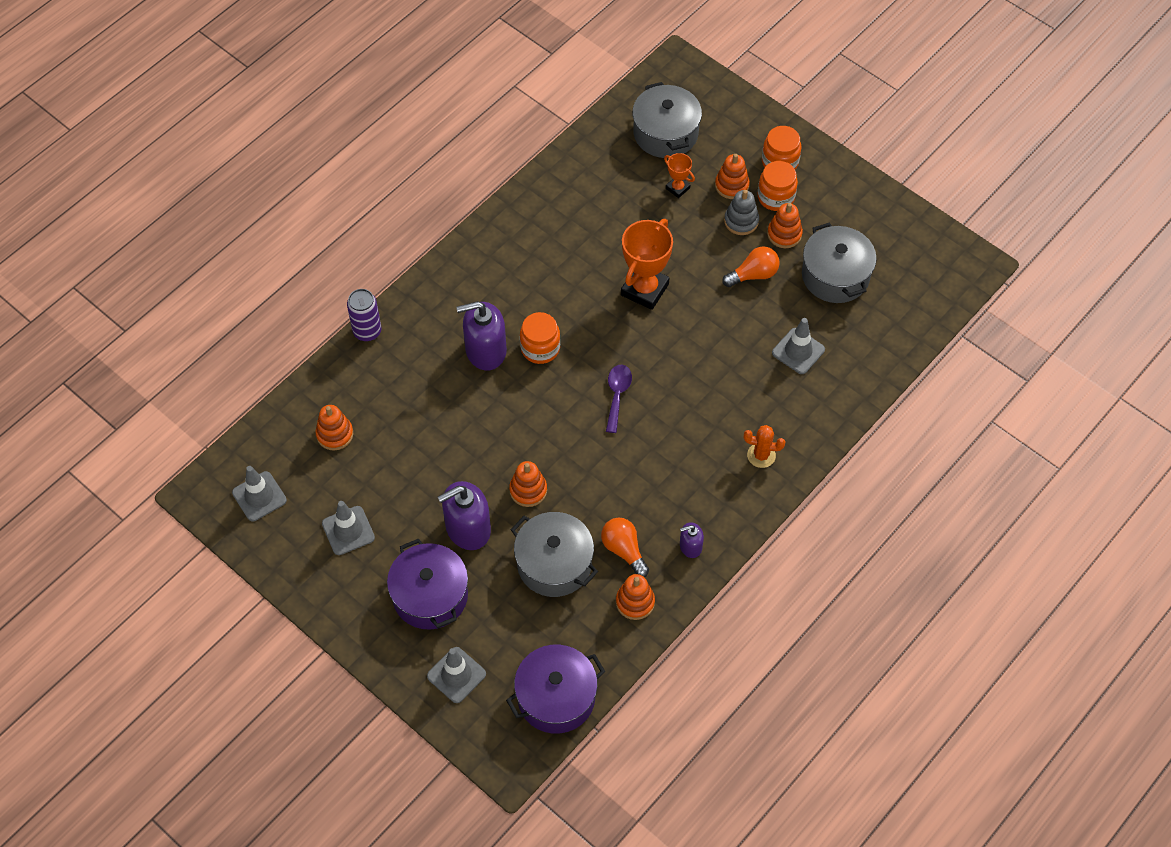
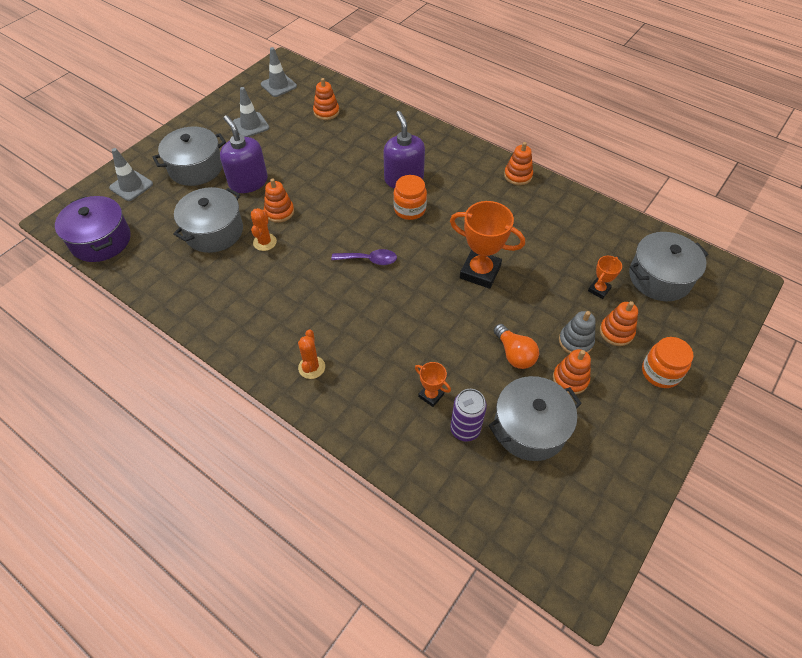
camera: 85 degrees right, 5 degrees down
(367, 331) = (412, 118): purple can -> purple can (465, 429)
(430, 595) = (196, 168): purple pot -> grey pot
(578, 505) = (265, 242): none -> orange cactus
(624, 550) = (222, 273): orange light bulb -> none
(635, 602) = (173, 283): orange stacking toy -> orange stacking toy (518, 176)
(690, 546) = (221, 317): purple soap dispenser -> none
(776, 197) = (614, 370): orange jar -> none
(798, 351) = (431, 395): grey traffic cone -> orange trophy

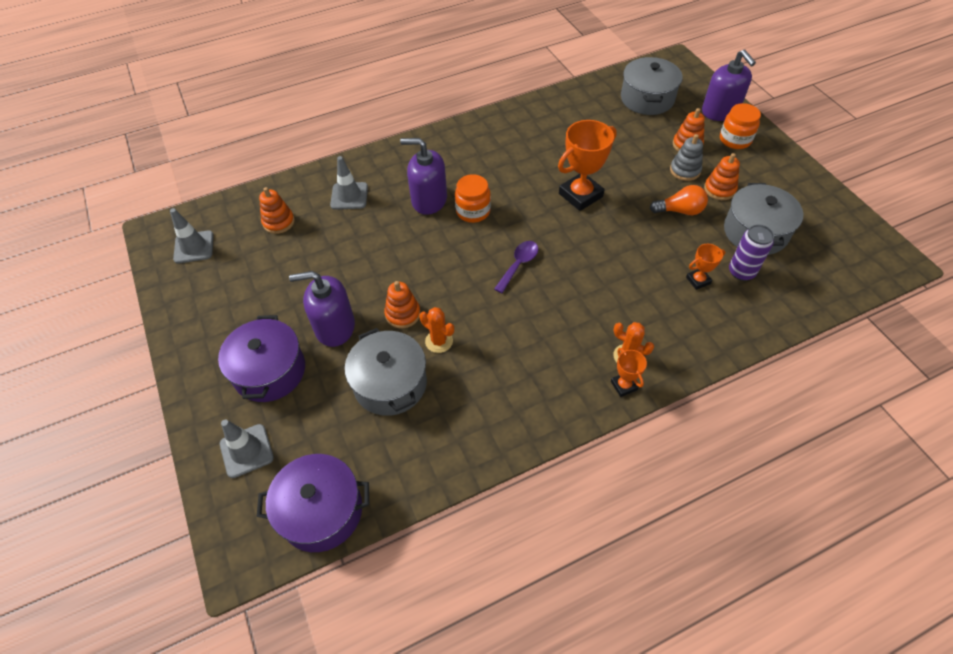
camera: 60 degrees left, 0 degrees up
(196, 168) = (269, 371): grey pot -> purple pot
(251, 125) = (240, 295): grey traffic cone -> grey traffic cone (349, 196)
(518, 176) = (483, 125): orange stacking toy -> none
(599, 290) = (640, 135): orange trophy -> orange trophy (624, 385)
(696, 346) = (720, 111): none -> purple soap dispenser

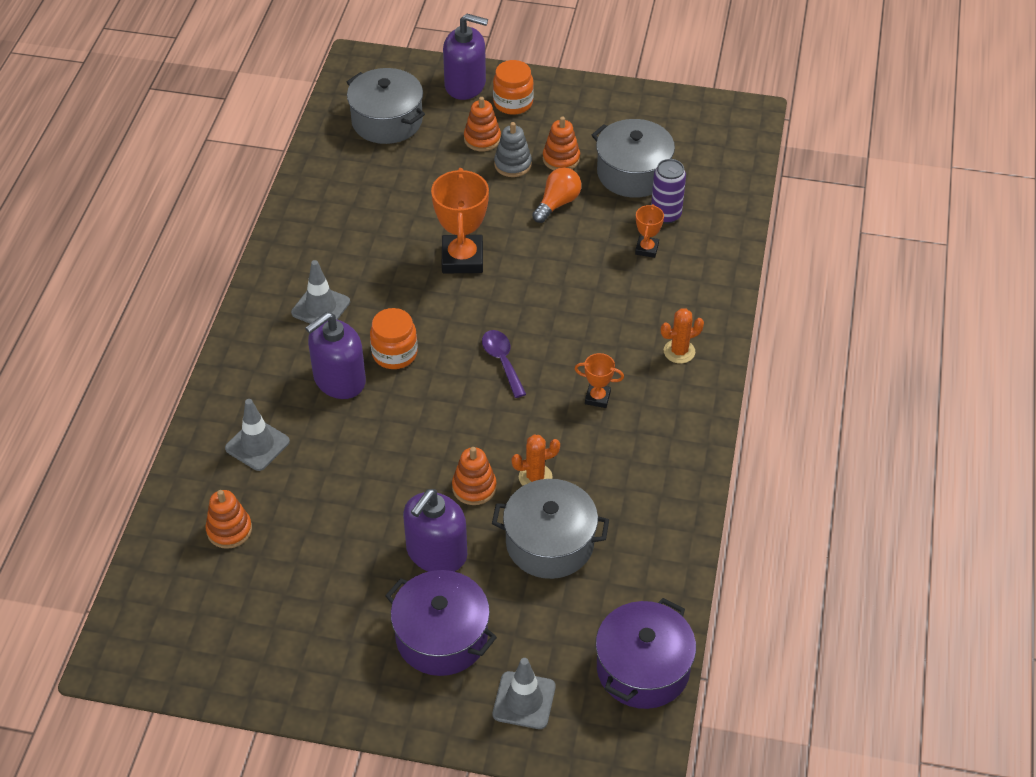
camera: 55 degrees left, 5 degrees down
(194, 247) = (184, 630): grey traffic cone -> grey traffic cone (320, 307)
(624, 385) = (705, 374): orange trophy -> orange trophy (597, 398)

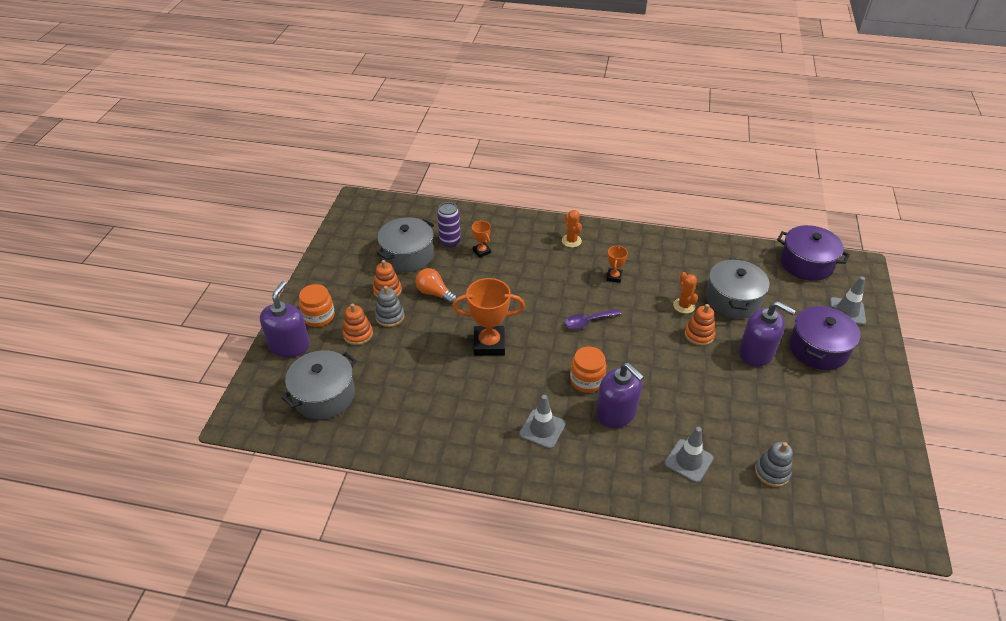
camera: 90 degrees left, 5 degrees down
(229, 530) = (772, 472): orange stacking toy -> grey stacking toy
(646, 249) = (481, 251): orange trophy -> orange trophy turned 45 degrees clockwise

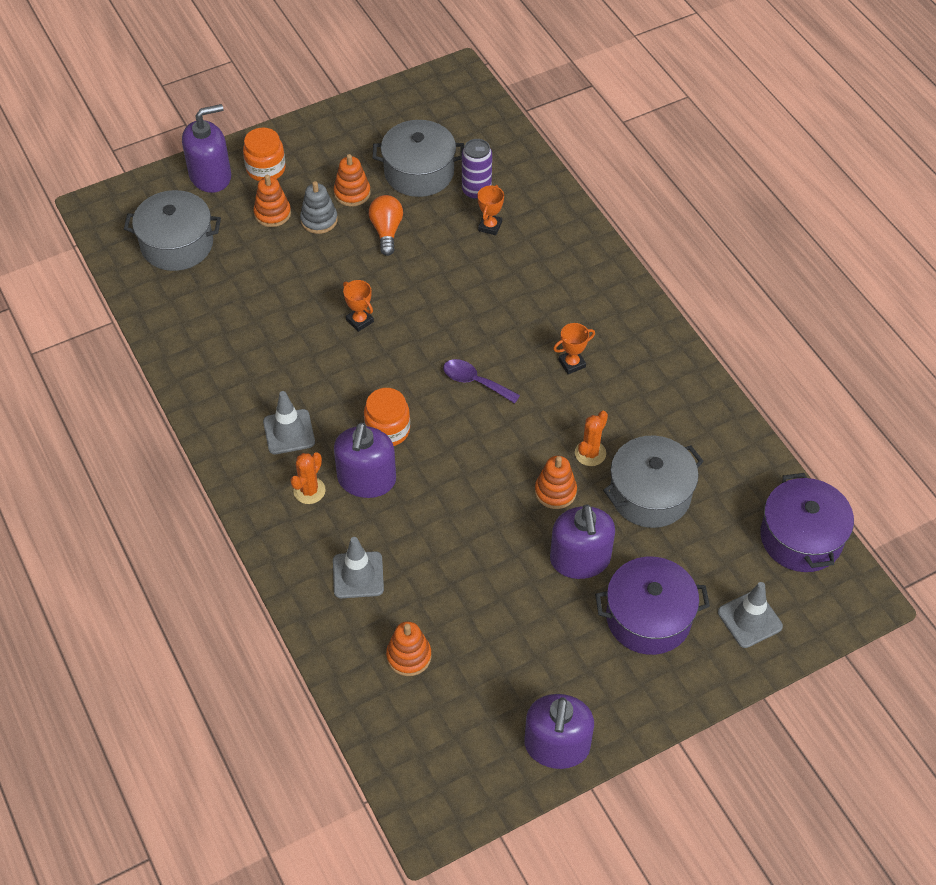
camera: 50 degrees right, 10 degrees up
(489, 344) = (360, 321): orange trophy -> orange trophy, size x0.51
(571, 241) = (592, 291): orange cactus -> orange cactus (309, 491)
(772, 472) = (409, 656): grey stacking toy -> orange stacking toy
(886, 440) = (557, 746): none -> purple soap dispenser

